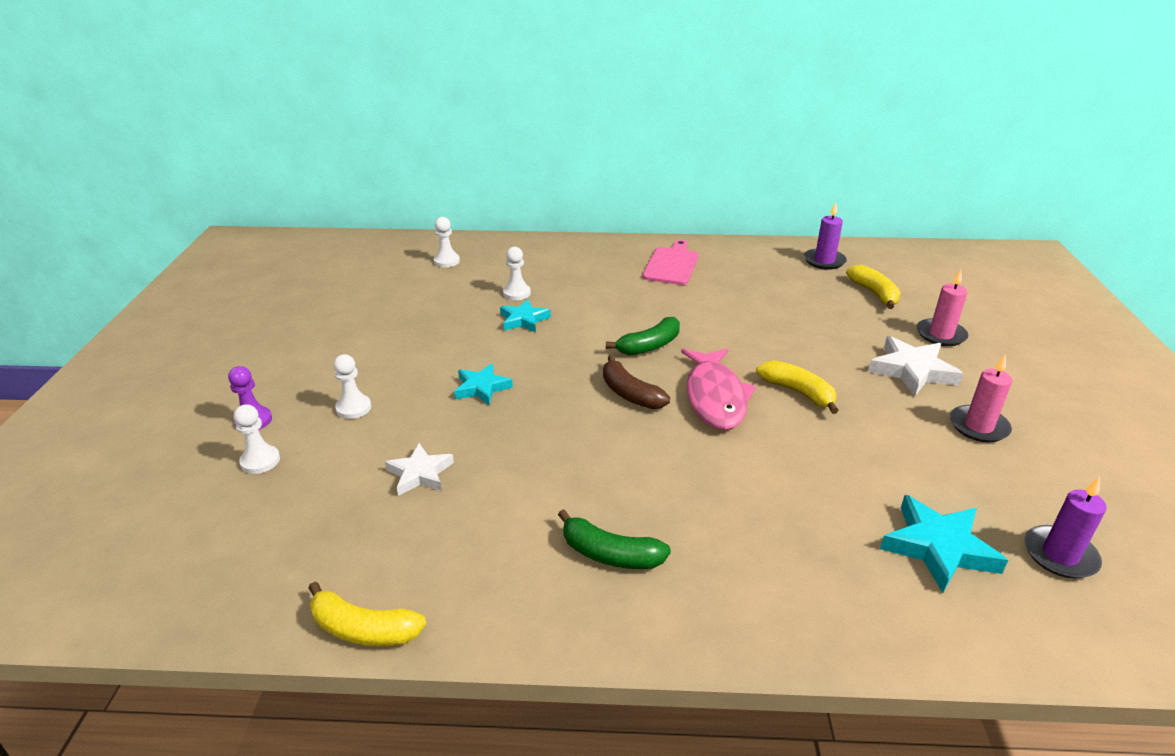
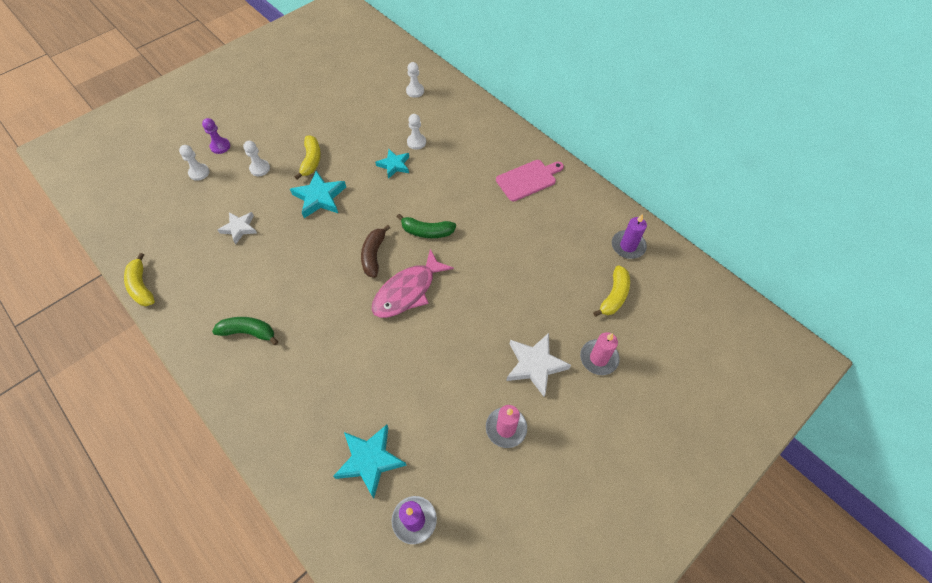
camera: 45 degrees right, 25 degrees up
(482, 388) = (319, 197): turquoise star -> turquoise star, size x1.51
(610, 554) = (249, 332): green banana -> green banana turned 120 degrees clockwise
(798, 392) = (451, 324): yellow banana -> yellow banana (311, 161)

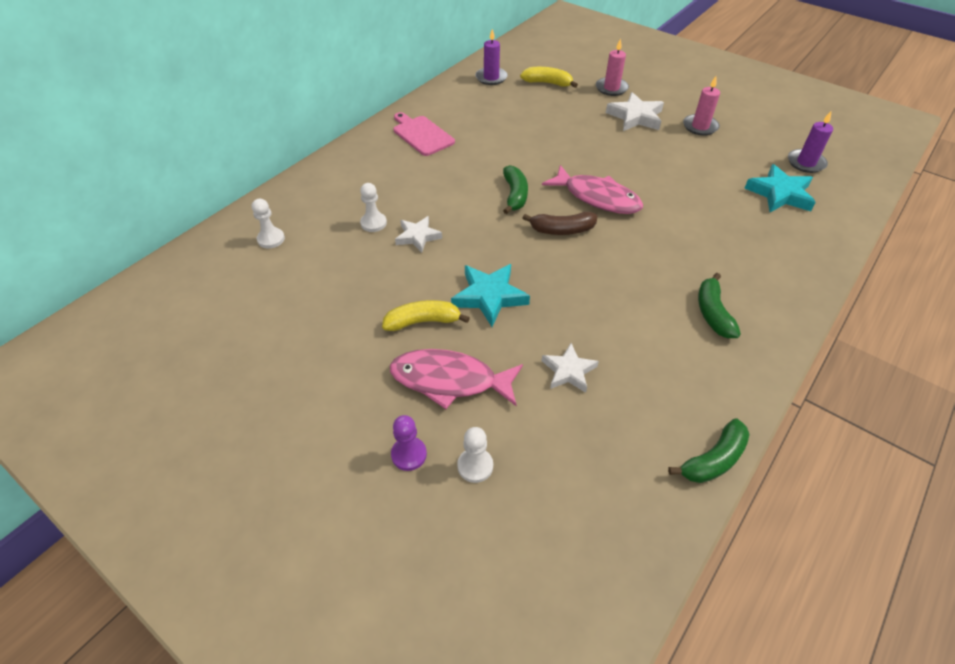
camera: 100 degrees left, 10 degrees down
(142, 286) = (713, 460): yellow banana -> green banana
(260, 168) = (450, 380): white pawn -> pink fish
(394, 165) = (418, 236): turquoise star -> white star

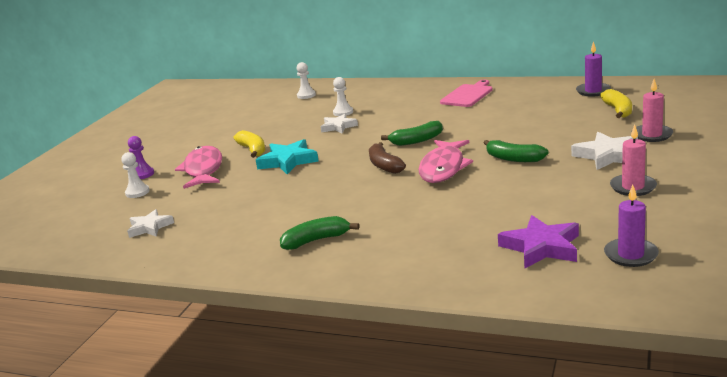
camera: 75 degrees right, 25 degrees down
(568, 371) = (225, 200): white star -> white star (150, 227)
(713, 460) = (156, 264): green banana -> green banana (513, 159)
(780, 194) = (541, 247): turquoise star -> purple star

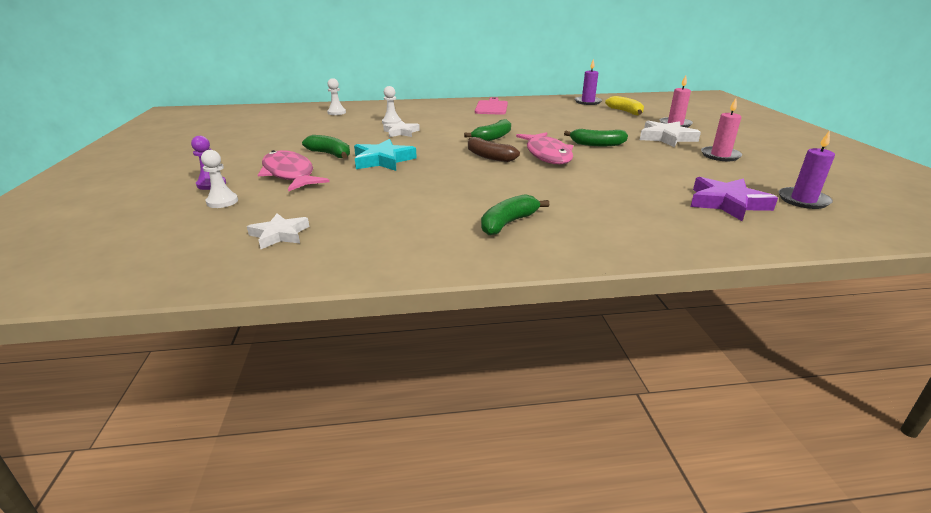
camera: 30 degrees left, 5 degrees up
(252, 150) = (330, 154): yellow banana -> green banana

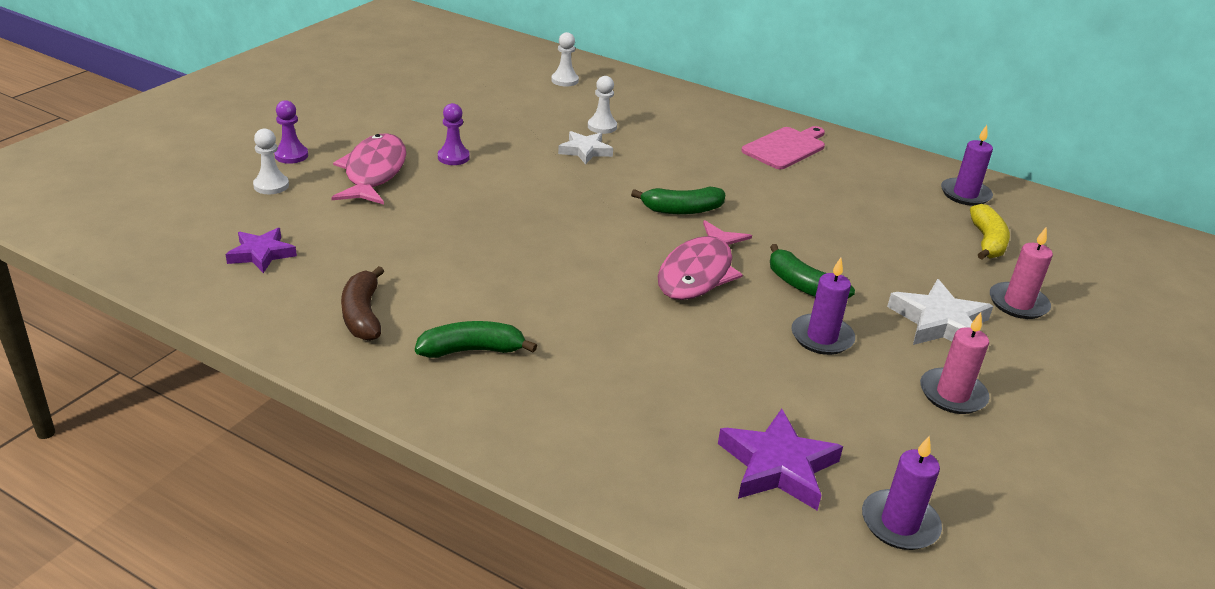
camera: 35 degrees right, 5 degrees up
(280, 235) = (261, 254): white star -> purple star
(330, 154) = (453, 157): green banana -> purple pawn
(383, 160) = (492, 192): turquoise star -> none
(489, 157) = (619, 242): brown banana -> brown banana (363, 315)
(641, 157) = (822, 337): none -> purple candle

